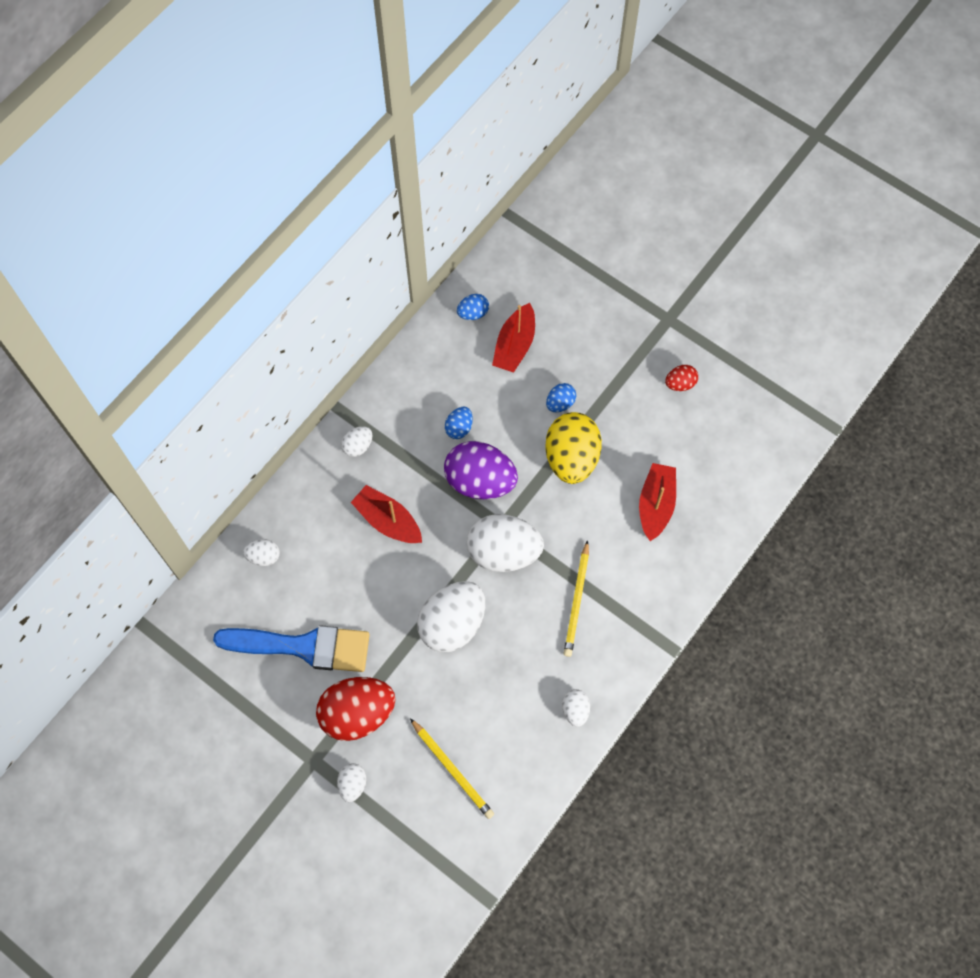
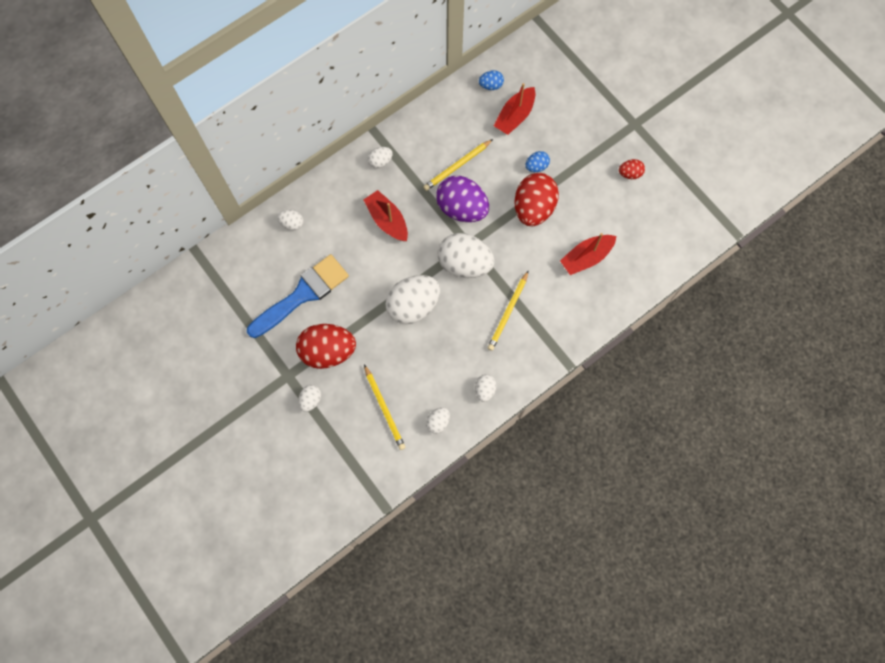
camera: 15 degrees right, 5 degrees up
(303, 646) = (303, 294): blue brush -> blue brush turned 60 degrees counterclockwise
(459, 428) = (457, 166): blue egg -> yellow pencil
(527, 769) = (438, 422): none -> white egg
(571, 458) = (533, 208): yellow egg -> red egg
(656, 505) = (586, 257): red boat -> red boat turned 150 degrees counterclockwise

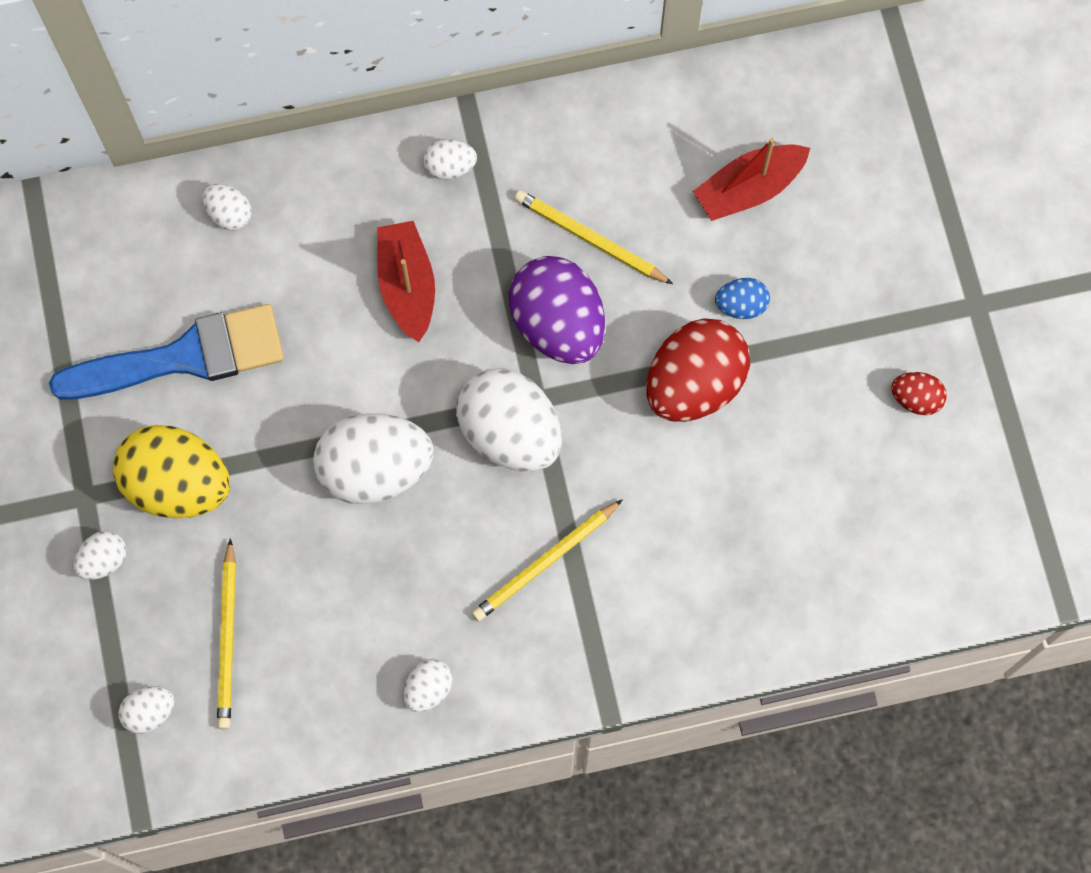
camera: 25 degrees right, 0 degrees up
(328, 351) = (178, 484): red egg -> yellow egg
(438, 422) = (312, 709): white egg -> white egg (150, 712)
(457, 166) = (590, 239): yellow pencil -> yellow pencil turned 45 degrees clockwise
(491, 85) = (733, 108): blue egg -> none
(586, 257) = (747, 525): red boat -> none

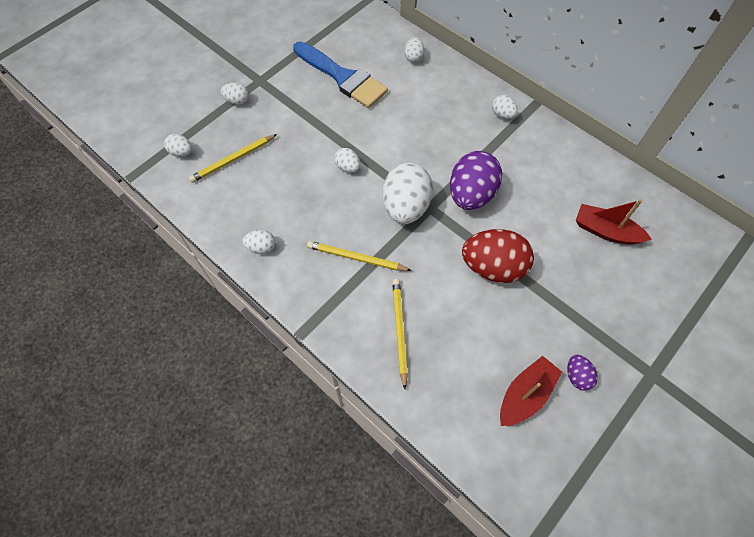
camera: 55 degrees right, 10 degrees down
(178, 484) = (287, 106): yellow egg -> none
(375, 469) = (348, 167): white egg -> white egg, size x0.47
(407, 285) = (438, 130): red boat -> red boat (525, 395)
(590, 239) = (520, 183): yellow pencil -> yellow pencil (399, 330)
(741, 305) = (548, 263): blue egg -> none
(915, 399) = (577, 376): red egg -> purple egg

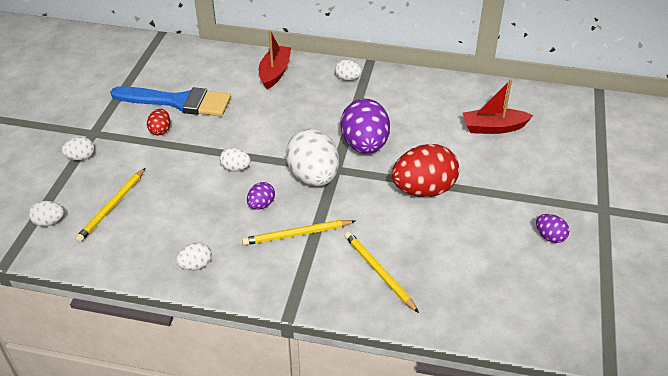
camera: 30 degrees left, 20 degrees down
(311, 101) = (160, 130): none -> red egg
(346, 214) = (261, 205): none -> purple egg
(413, 57) = (236, 65): white egg -> none
(525, 395) = (520, 269): red boat -> red boat (275, 72)

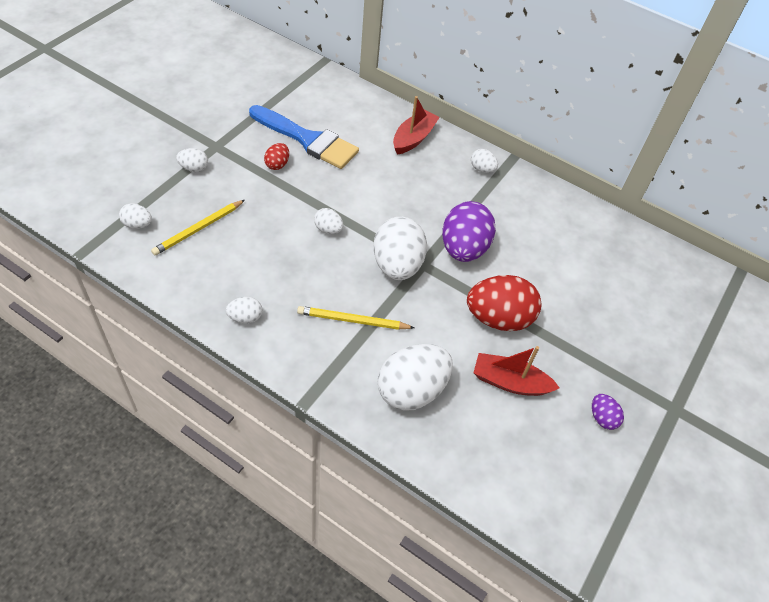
camera: 15 degrees right, 10 degrees up
(261, 205) = (334, 277): purple egg -> none
(379, 272) = (411, 390): yellow pencil -> white egg
(493, 128) = (604, 275): red boat -> red boat (510, 382)

